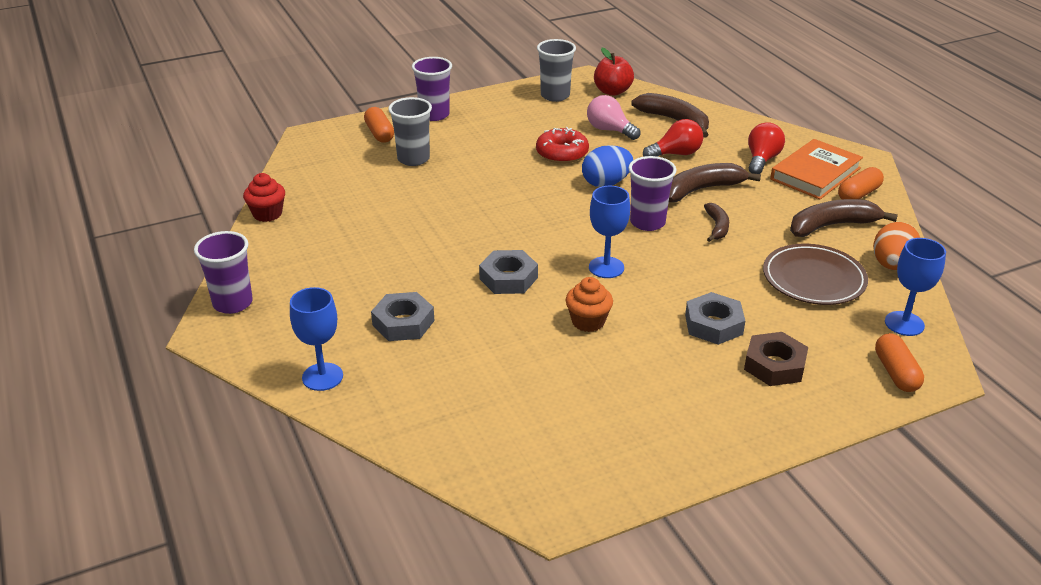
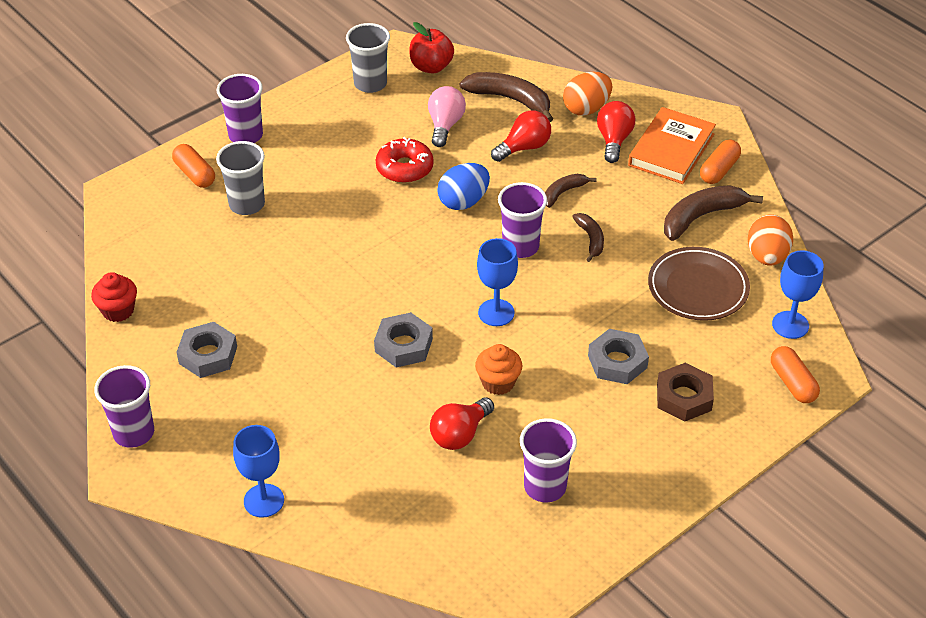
camera: 15 degrees left, 10 degrees up
(403, 323) = (318, 421): grey nut -> grey nut (208, 355)
(534, 357) = (460, 434): none -> red light bulb
(604, 416) = (545, 487): none -> purple cup
(609, 130) = (445, 125): pink light bulb -> pink light bulb turned 75 degrees clockwise
(702, 190) = (563, 192): brown banana -> brown banana, size x0.58
(743, 135) = (586, 109): none -> orange egg

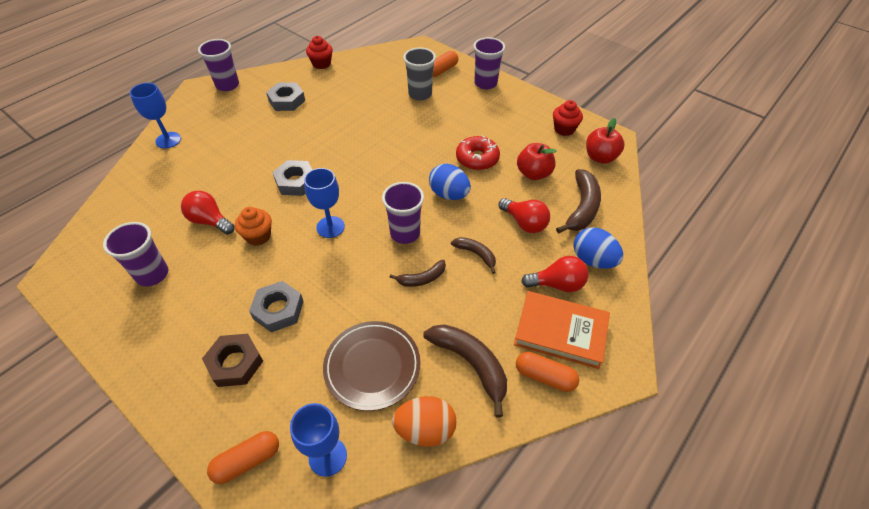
camera: 80 degrees right, 5 degrees up
(370, 84) = (564, 129): grey cup -> red cupcake
(445, 125) = (533, 174): pink light bulb -> red apple
(586, 109) = (593, 260): orange egg -> blue egg

